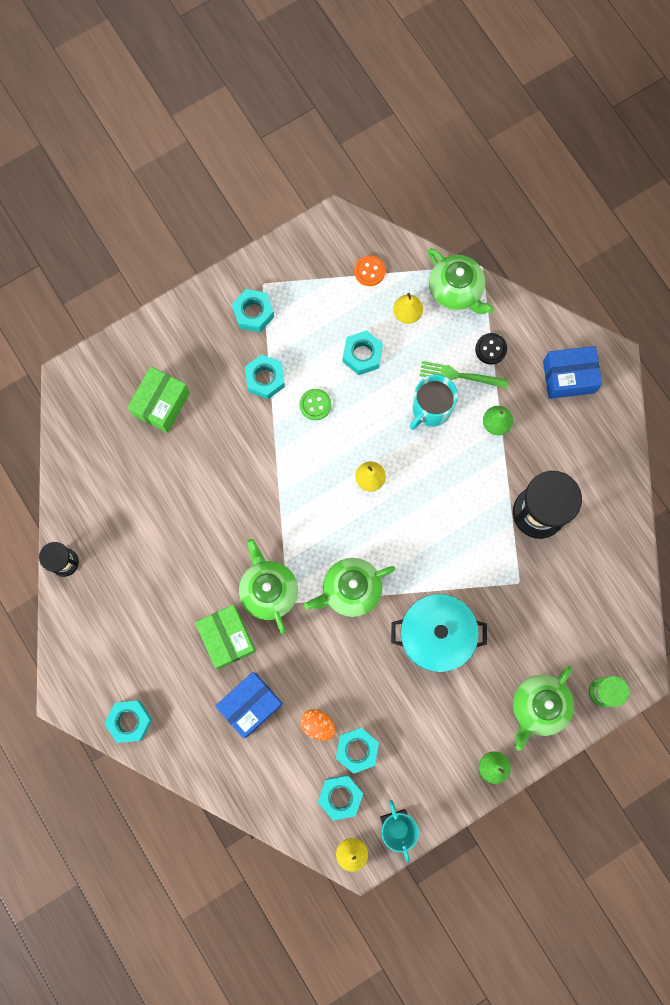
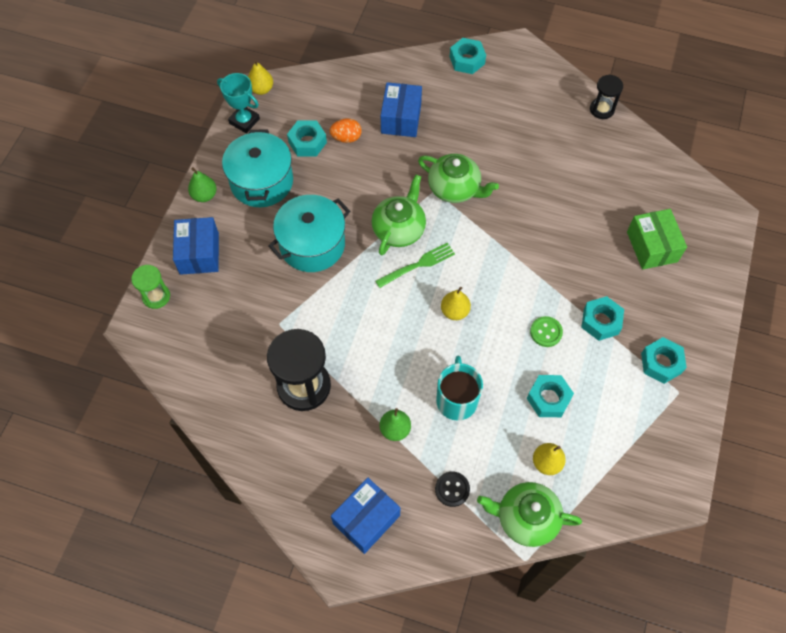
camera: 140 degrees right, 15 degrees down
(227, 638) = (453, 143): green box -> none
(340, 796) = (295, 111): turquoise nut -> none
(369, 271) = (610, 473): orange button -> none
(431, 739) = (261, 182): none -> turquoise pot
(459, 375) = (458, 445): green fork -> green fork (418, 265)
(538, 706) = (199, 253): green teapot -> blue box

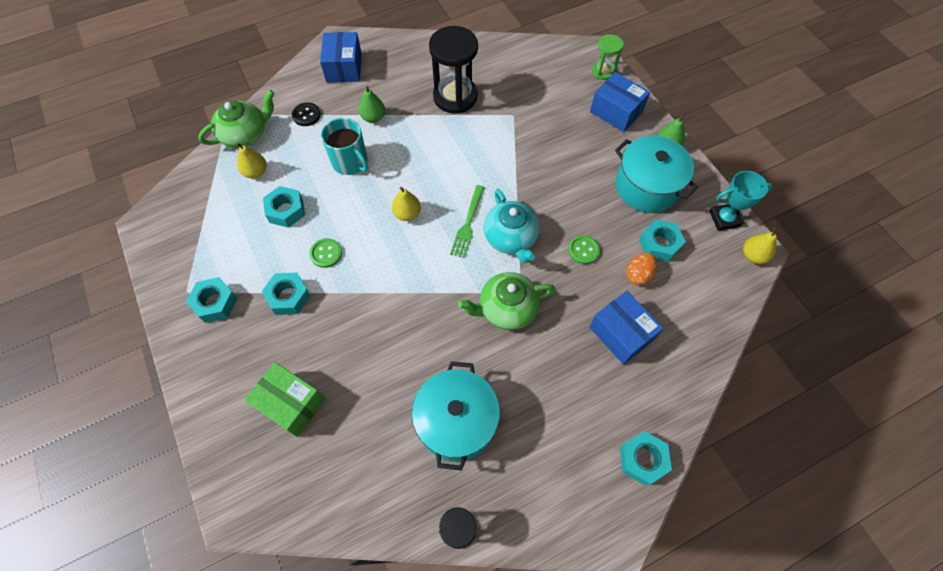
camera: 135 degrees right, 0 degrees up
(312, 244) = (555, 176): turquoise pot -> turquoise pot (457, 422)
(361, 180) = (583, 250): none -> green button
(399, 229) = (511, 238): green teapot -> turquoise teapot

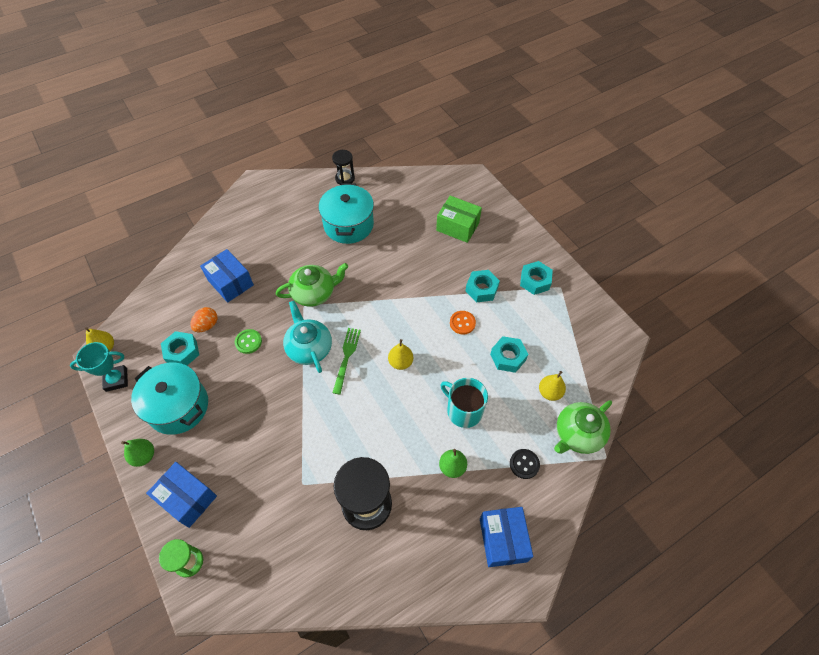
camera: 175 degrees right, 5 degrees down
(326, 253) = (462, 323): green button -> orange button
(642, 459) = (232, 215): turquoise nut -> none

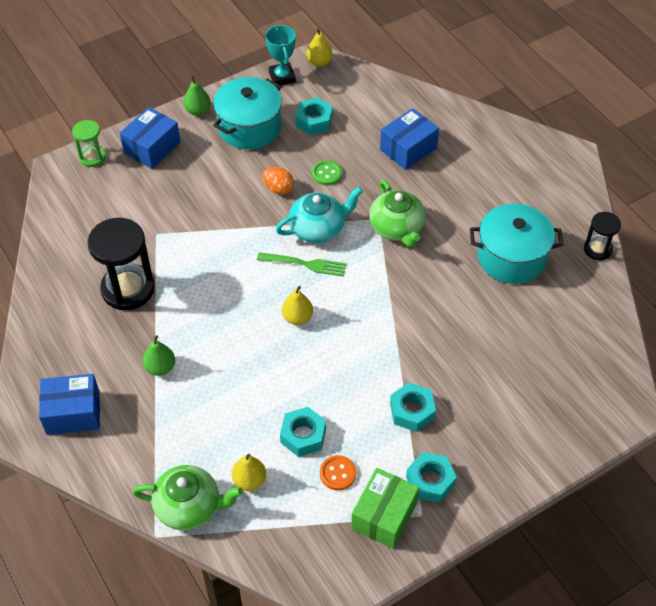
camera: 90 degrees right, 5 degrees down
(207, 325) = (348, 136): orange egg -> orange egg (278, 189)
(457, 226) = (524, 386): green box -> green box (384, 516)
(462, 323) = (355, 385): orange button -> orange button (337, 473)
(463, 411) = (229, 382): turquoise mug -> none
(524, 464) = (156, 442): black button -> none
(577, 434) = (189, 507): green teapot -> green teapot turned 135 degrees clockwise

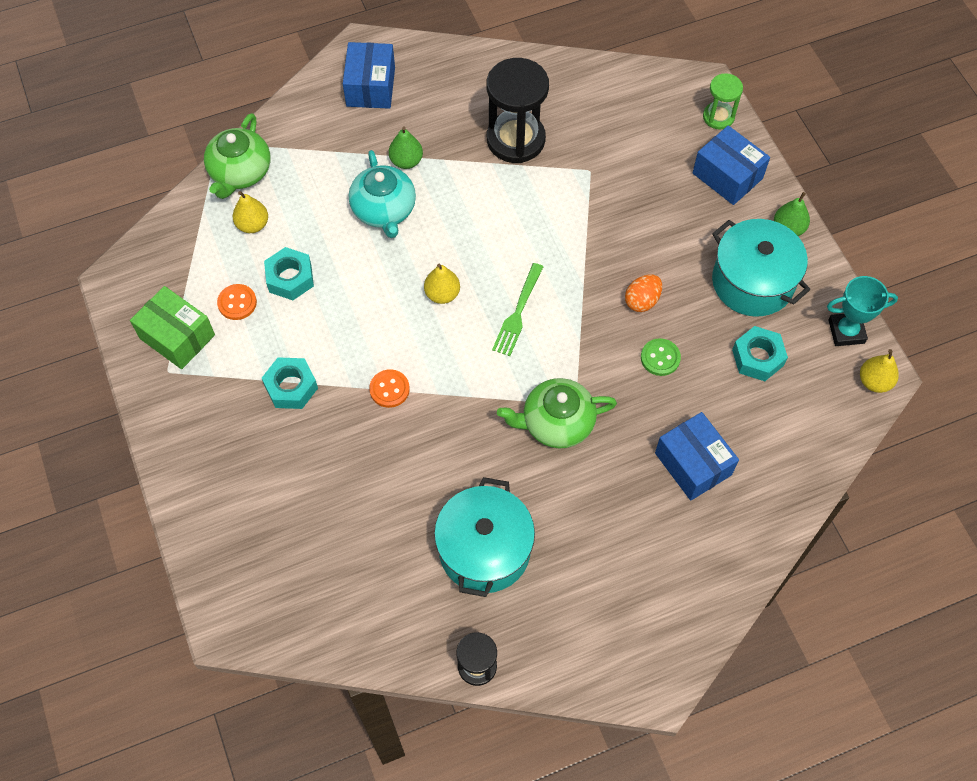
camera: 100 degrees right, 10 degrees up
(318, 228) = (570, 335): turquoise teapot -> turquoise teapot (384, 210)
(396, 339) = (389, 389): none -> orange button
(430, 481) = (202, 387): turquoise nut -> none

